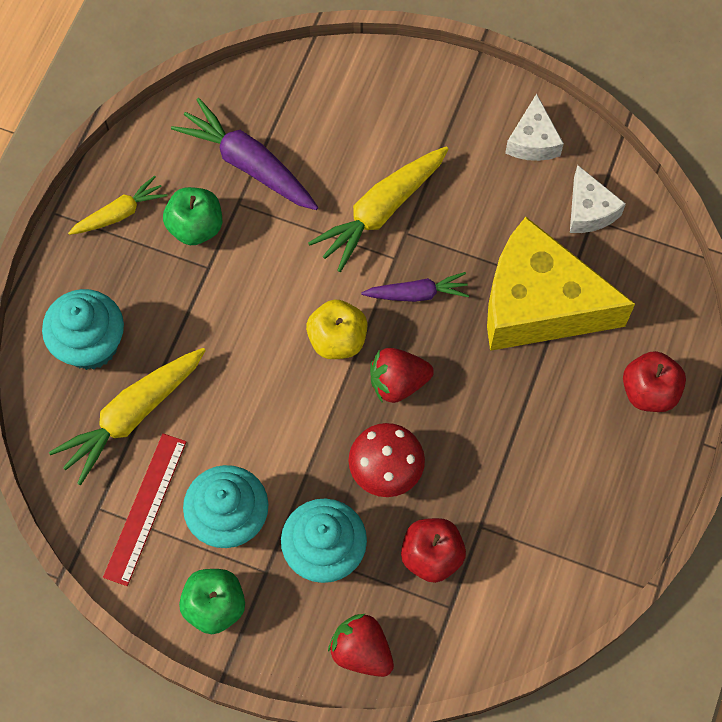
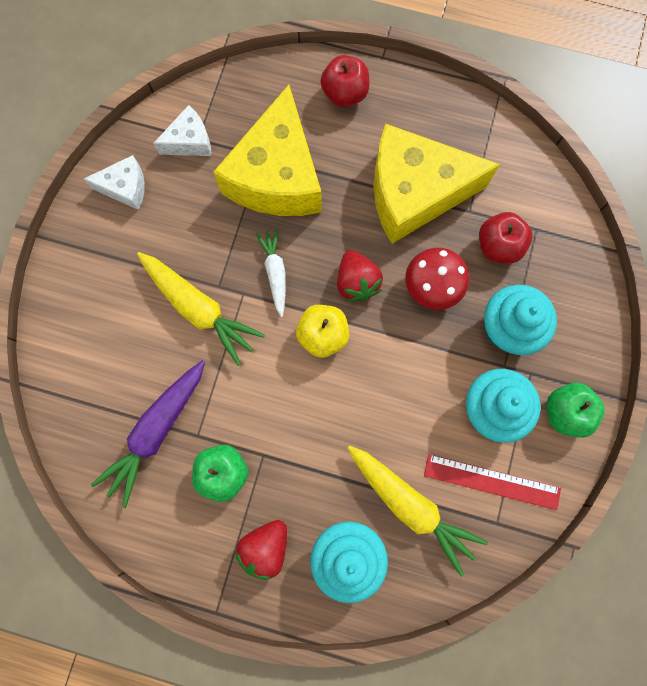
camera: 95 degrees left, 10 degrees up
(119, 213) = (213, 547): yellow carrot -> none
(361, 651) = (581, 293): red strawberry -> red strawberry (265, 546)
(417, 294) = (275, 273): purple carrot -> white carrot
(508, 462) = (414, 193): none -> yellow cheese

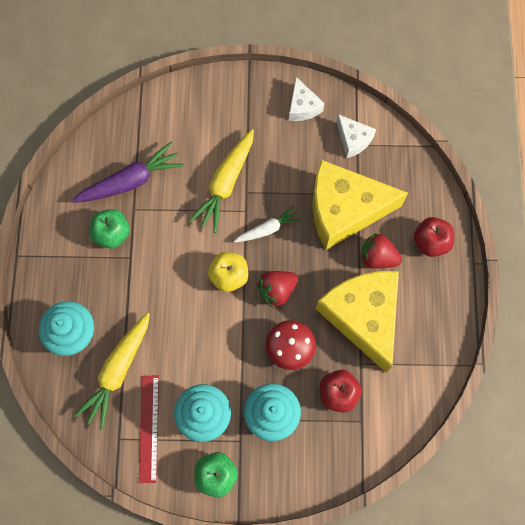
camera: 75 degrees right, 5 degrees down
(157, 430) = (130, 181): purple carrot -> purple carrot turned 135 degrees clockwise
(265, 546) = (67, 276): red strawberry -> red strawberry (377, 257)

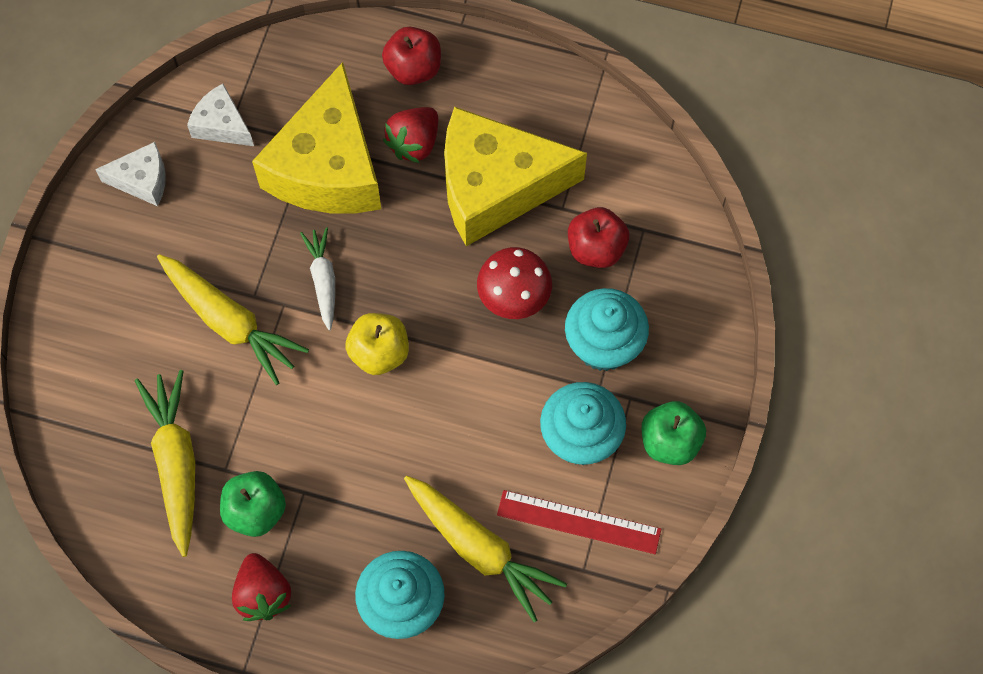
camera: 75 degrees left, 5 degrees down
(130, 181) = (176, 463): purple carrot -> yellow carrot
(277, 290) = (422, 291): red strawberry -> red strawberry (263, 594)
(353, 140) = (222, 125): white cheese -> white cheese turned 120 degrees counterclockwise

